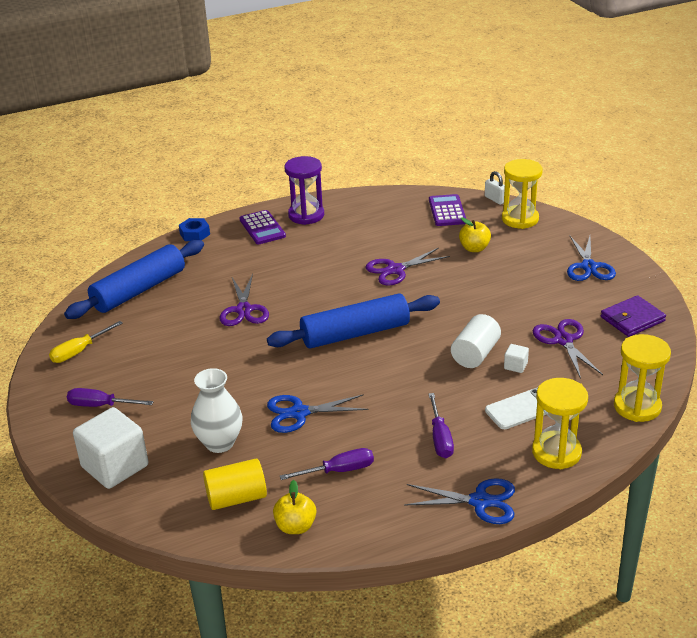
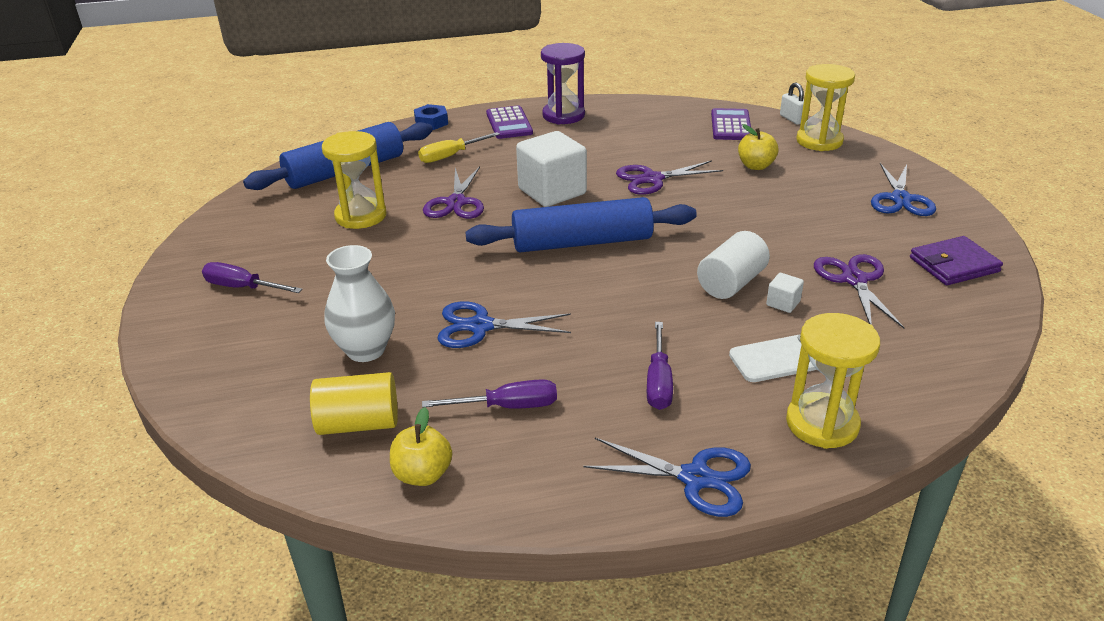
camera: 10 degrees right, 0 degrees up
(79, 351) = (248, 226): yellow screwdriver -> yellow screwdriver (450, 156)
(115, 466) = (224, 361): white cube -> white cube (552, 191)
(637, 406) = (950, 376): yellow hourglass -> yellow hourglass (361, 216)

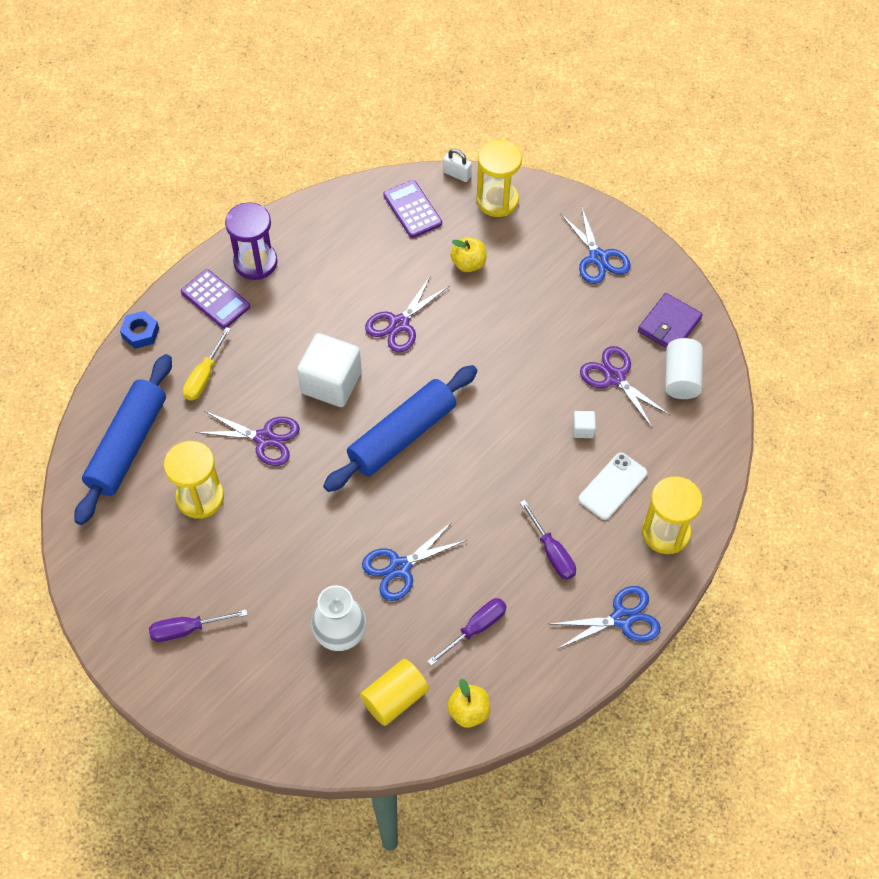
camera: 35 degrees left, 25 degrees up
(456, 203) = (264, 438): purple scissors -> purple scissors turned 45 degrees counterclockwise
(731, 283) = (537, 426): white cylinder -> white cylinder (681, 378)

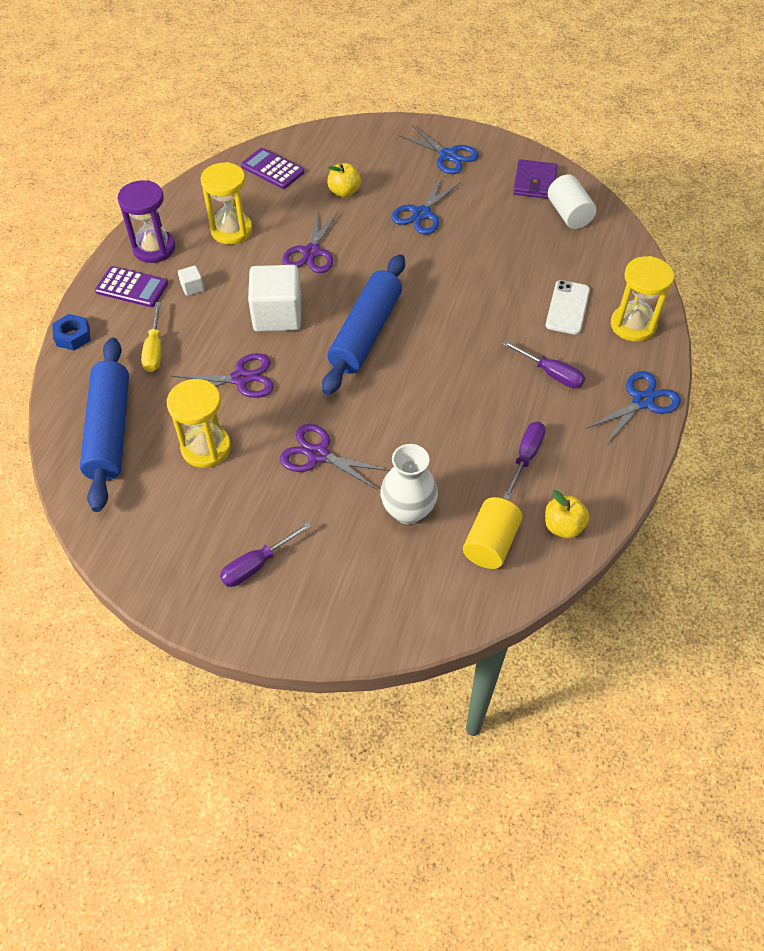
camera: 25 degrees left, 5 degrees down
(400, 567) = (427, 435): blue scissors -> blue scissors (421, 214)
(457, 174) = (295, 135): white padlock -> none
(497, 200) = (340, 142): yellow hourglass -> yellow hourglass (231, 230)
(583, 429) = (516, 276): white cube -> white cube (192, 287)
(615, 377) = (516, 231): purple scissors -> purple scissors (318, 455)

